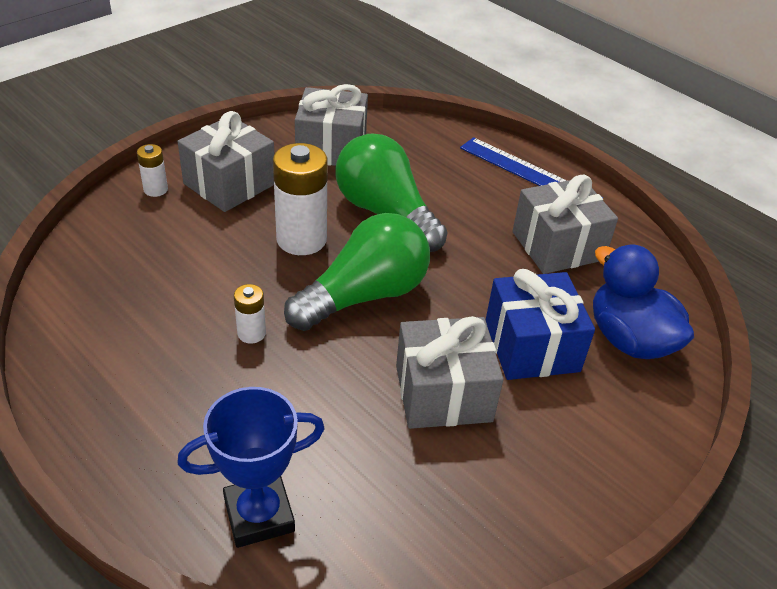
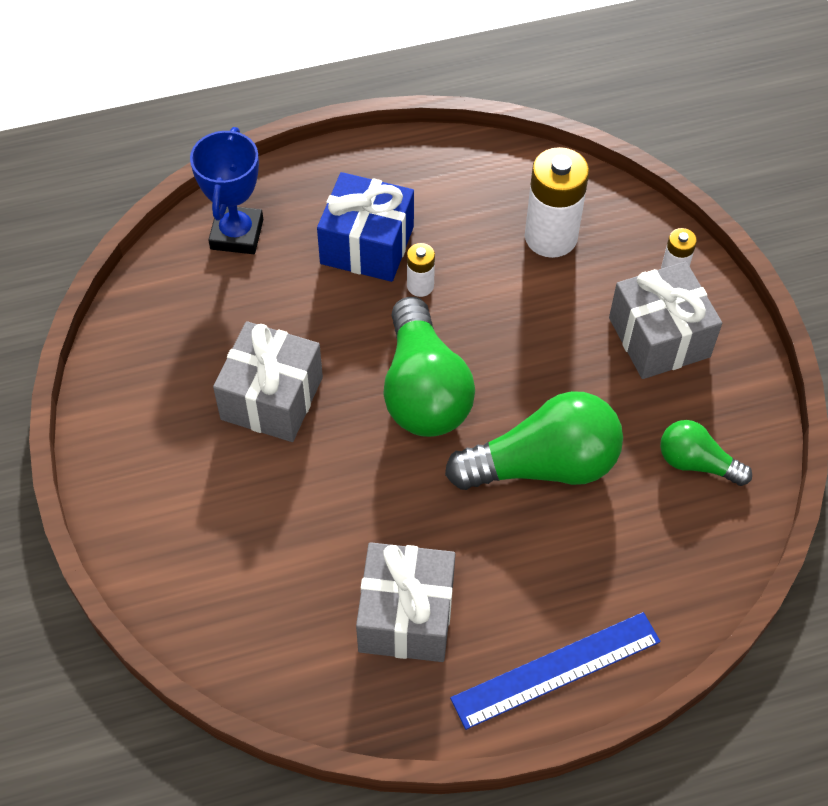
camera: 120 degrees right, 15 degrees up
(301, 239) = (533, 369): white battery -> white battery (550, 237)
(331, 148) = (696, 463): grey gift -> green light bulb
(531, 346) = (282, 499): blue gift -> blue gift (367, 245)
(629, 339) = (239, 596): blue duck -> none

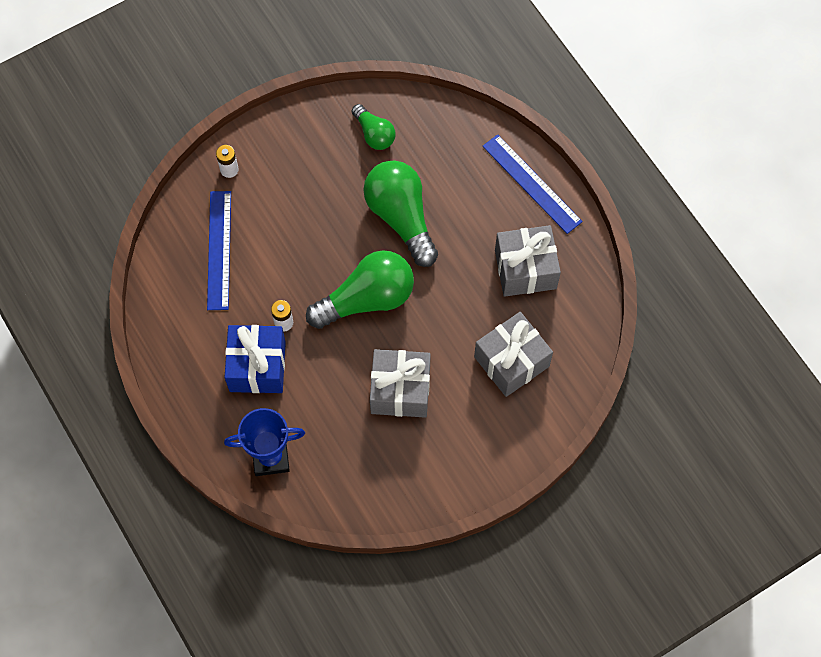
camera: 105 degrees left, 10 degrees up
(550, 237) = (219, 250): white battery -> blue ruler
(659, 337) = (286, 169): grey gift -> grey gift (511, 361)
(696, 463) = (374, 134): green light bulb -> green light bulb turned 45 degrees counterclockwise

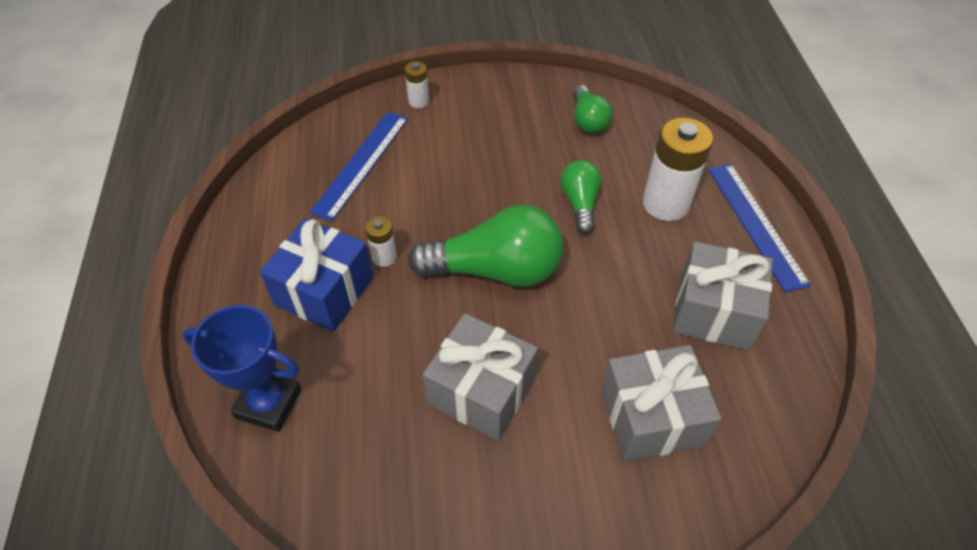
camera: 25 degrees right, 15 degrees down
(401, 217) = (580, 203): green light bulb -> green light bulb, size x0.55
(463, 192) = (666, 204): none -> white battery

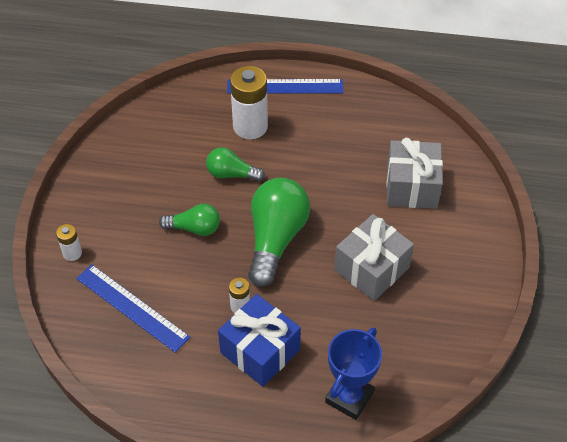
camera: 75 degrees left, 0 degrees up
(588, 120) = (148, 145): green light bulb -> green light bulb (194, 228)
(714, 312) = (347, 132): grey gift -> none

